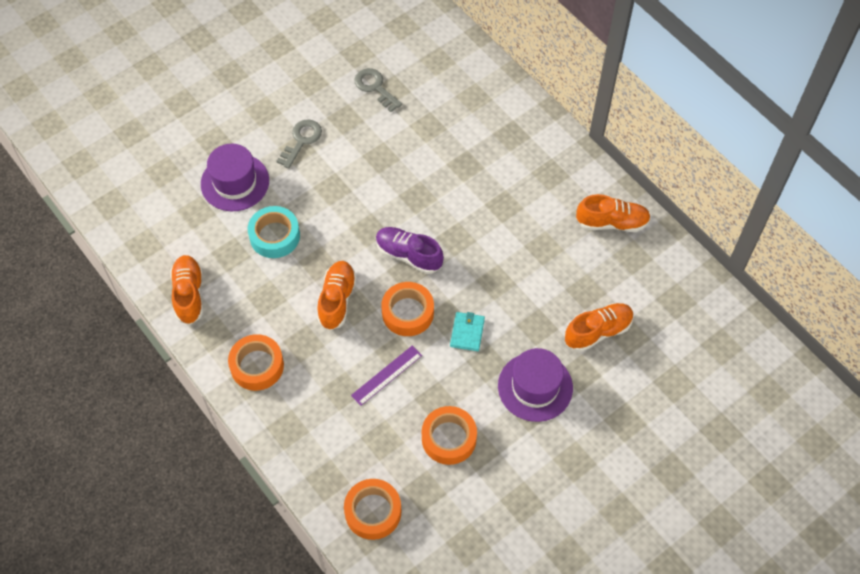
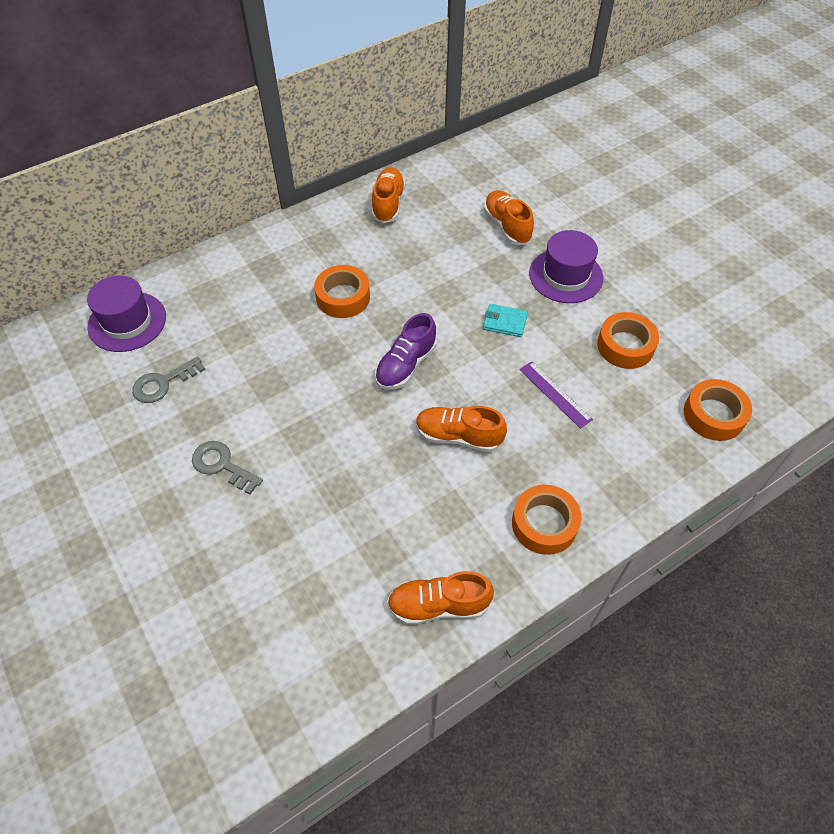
camera: 85 degrees left, 5 degrees down
(235, 182) = (270, 546): purple hat -> purple hat (127, 322)
(274, 236) = (361, 500): turquoise tape -> none
(408, 313) = (479, 370): orange tape -> orange tape (343, 297)

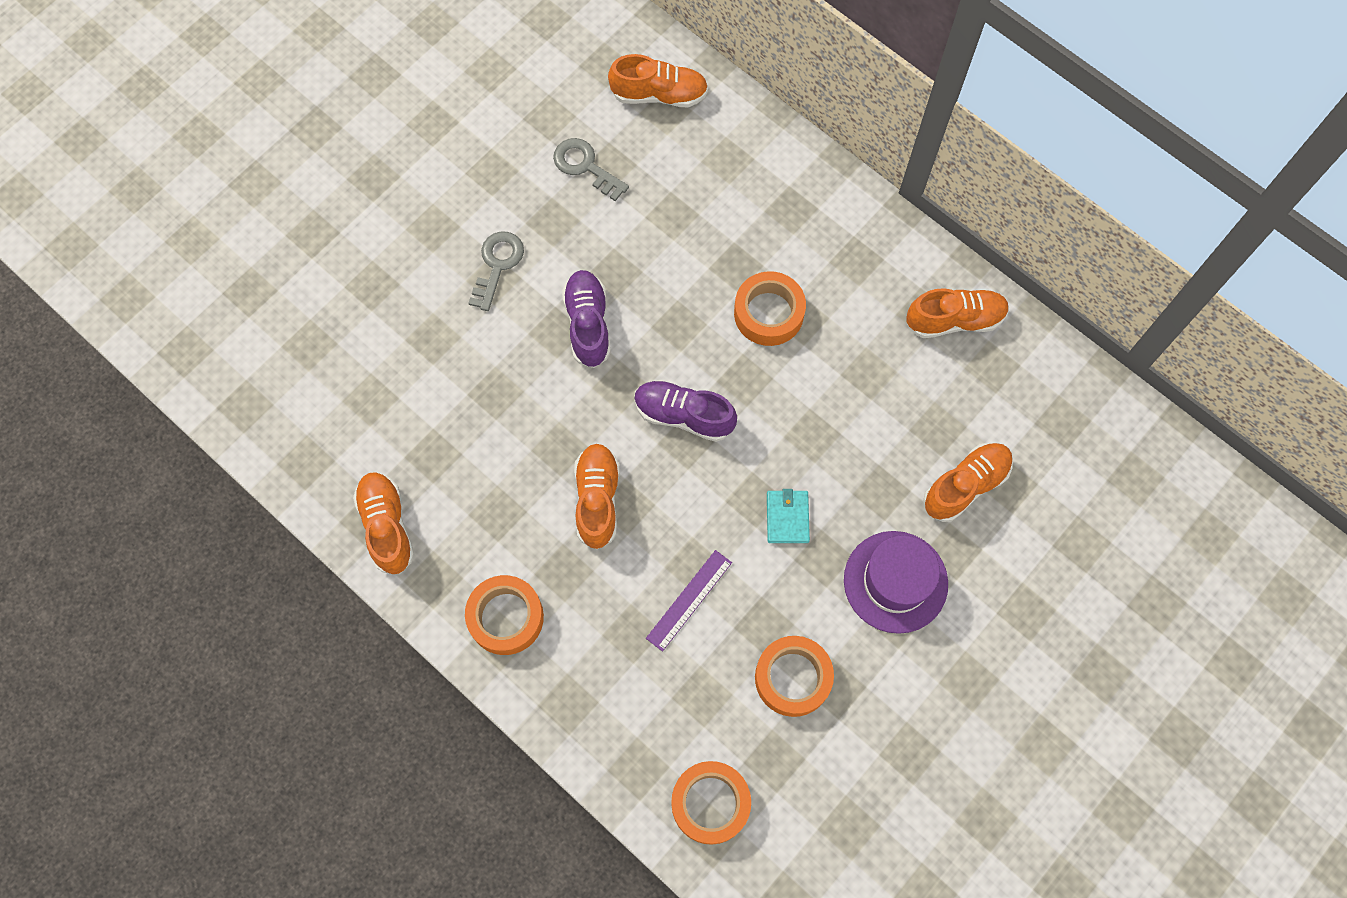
camera: 75 degrees right, 15 degrees up
(127, 322) = (659, 94): purple hat -> orange shoe
(305, 411) = (588, 324): none -> purple shoe

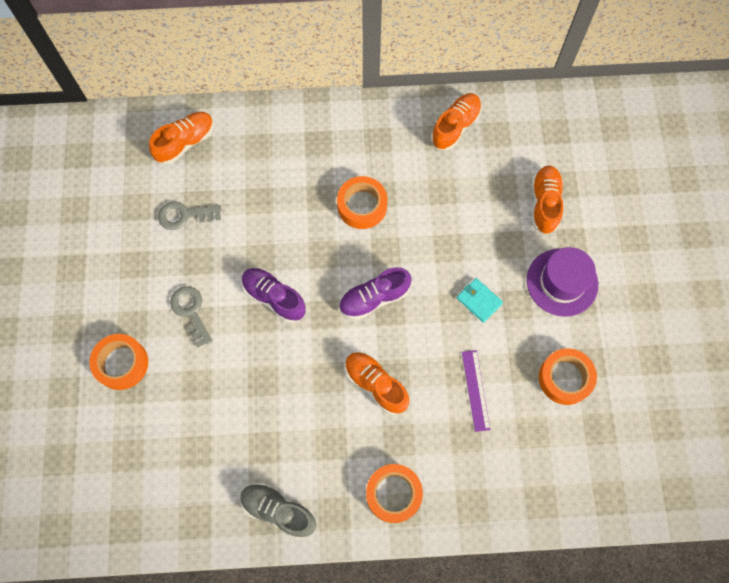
camera: 45 degrees left, 0 degrees up
(387, 526) = (278, 511): orange shoe -> grey shoe
(710, 803) = (593, 482): orange tape -> orange tape (121, 363)

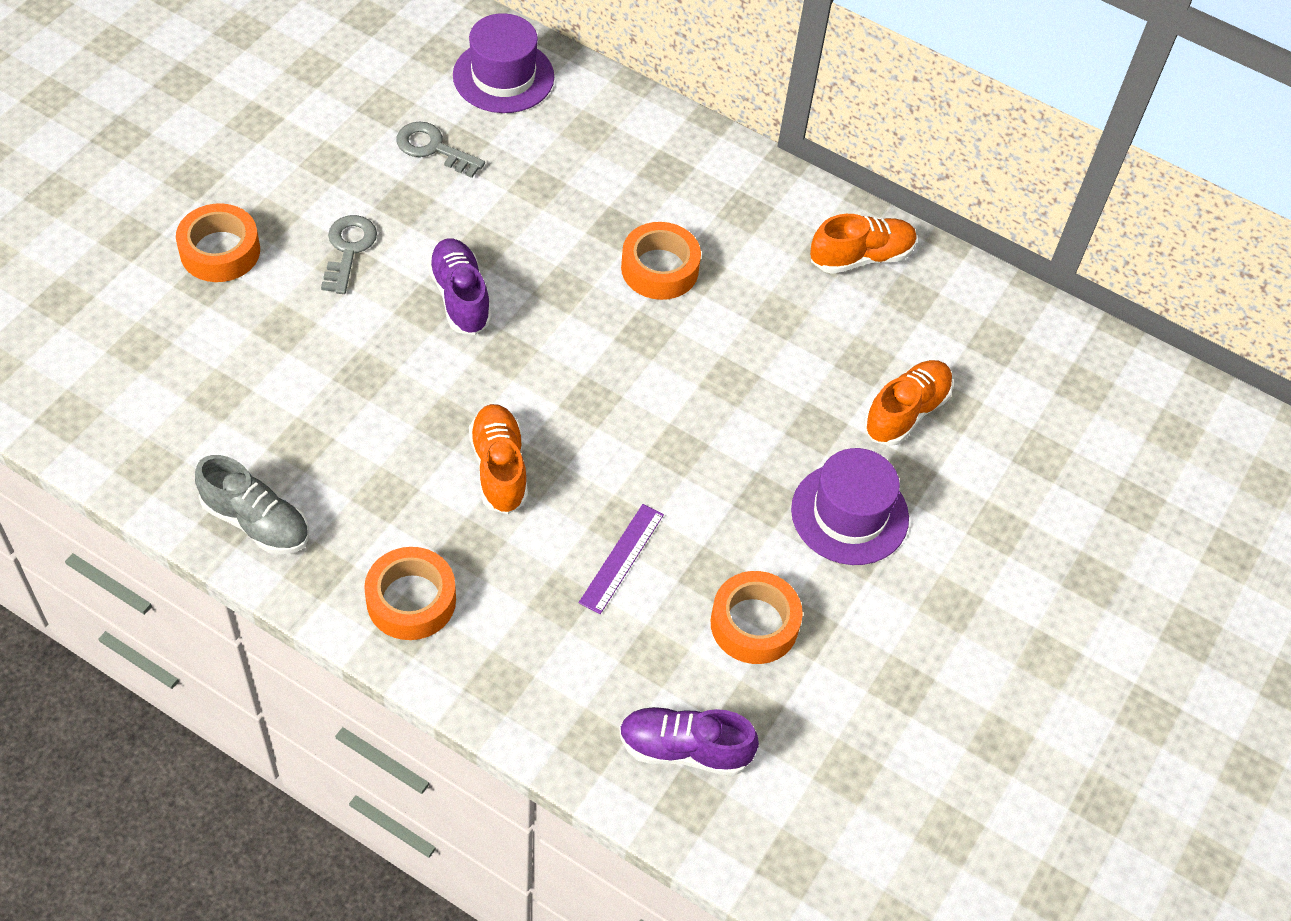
camera: 30 degrees right, 15 degrees down
(185, 143) = (503, 76): orange shoe -> purple hat
(278, 511) = (256, 521): grey shoe -> grey shoe turned 150 degrees clockwise
(374, 298) = (583, 375): purple shoe -> purple shoe (684, 749)
(479, 300) = (717, 463): turquoise wallet -> none

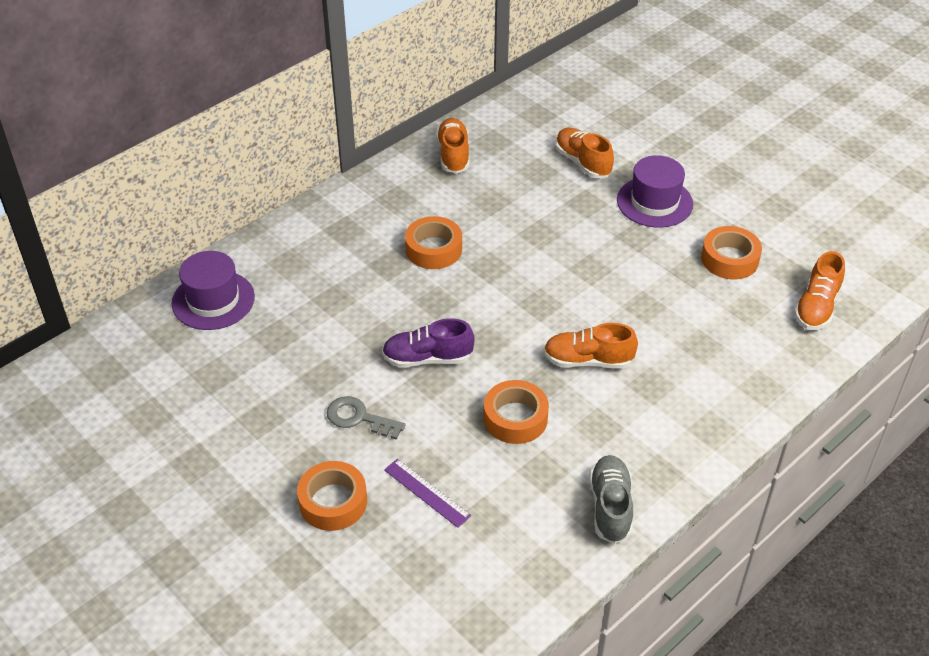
camera: 70 degrees left, 10 degrees down
(256, 521) = (610, 507): grey shoe -> grey shoe turned 45 degrees counterclockwise
(411, 600) = (691, 424): orange tape -> orange tape (515, 418)
(433, 148) = (272, 352): grey key -> none
(621, 558) = (672, 311): purple ruler -> purple ruler (427, 492)
(684, 749) = (816, 307): purple shoe -> orange shoe

